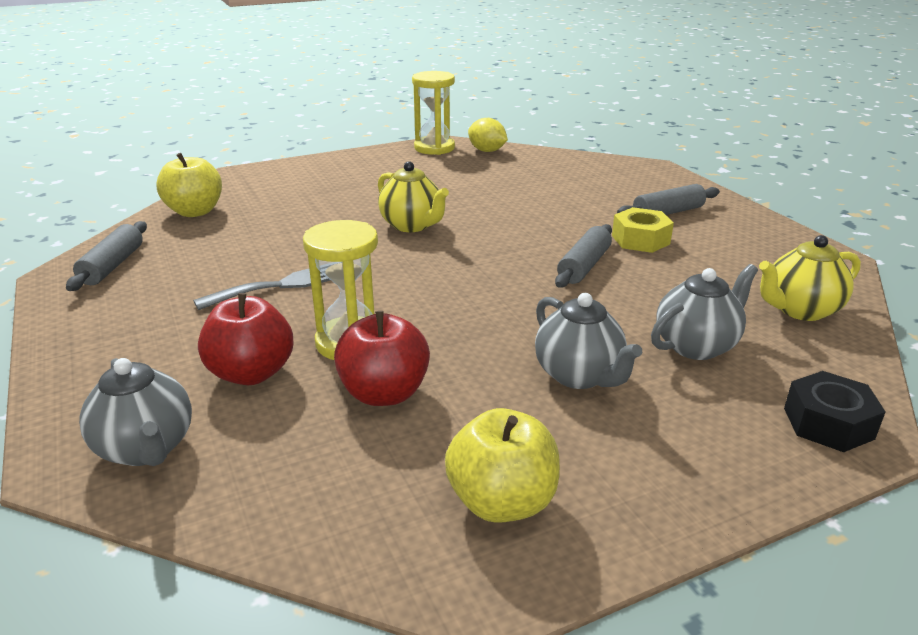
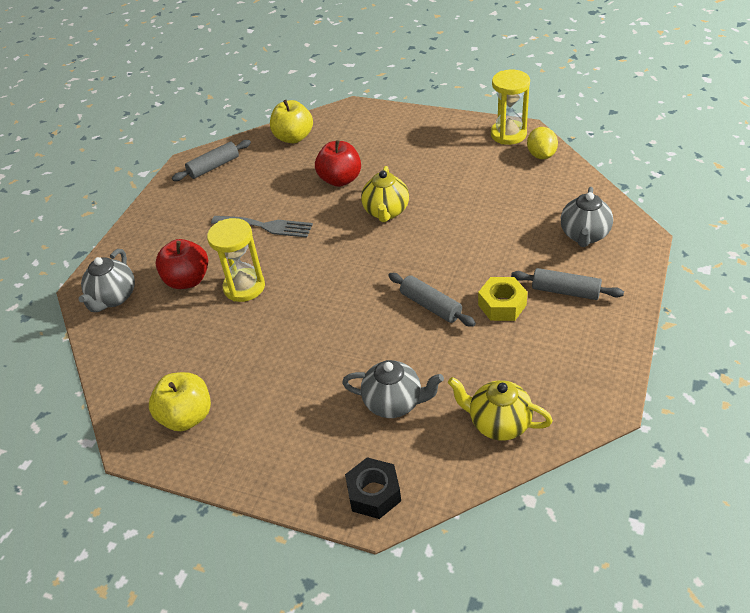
camera: 50 degrees right, 15 degrees up
(384, 393) = (219, 328): red apple -> red apple (340, 180)
(579, 375) = (309, 378): grey teapot -> grey teapot (584, 235)
(584, 266) = (430, 306): grey rolling pin -> grey rolling pin turned 60 degrees clockwise

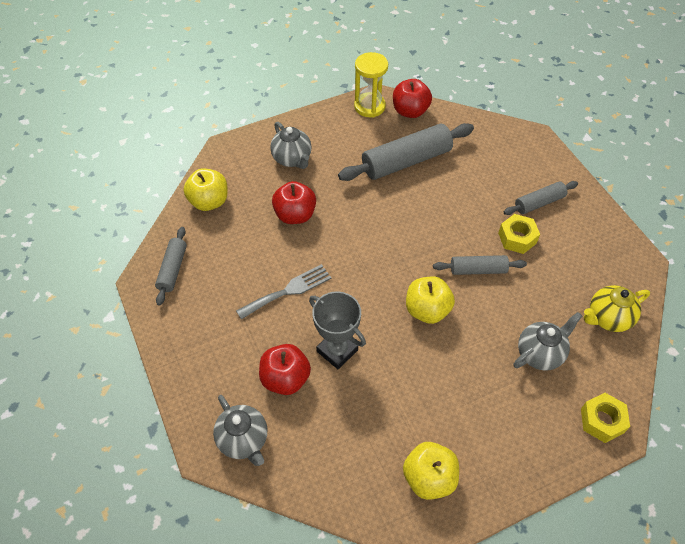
camera: 50 degrees left, 10 degrees up
(244, 287) = (337, 350): yellow hourglass -> grey trophy
(346, 306) = (427, 310): none -> yellow apple
(374, 493) = (602, 421): black nut -> yellow nut
(386, 212) = (362, 220): yellow teapot -> none
(483, 191) = (406, 161): none -> grey rolling pin
(541, 155) = (410, 111): yellow lemon -> red apple
(584, 235) = (504, 156): grey teapot -> grey teapot (292, 159)

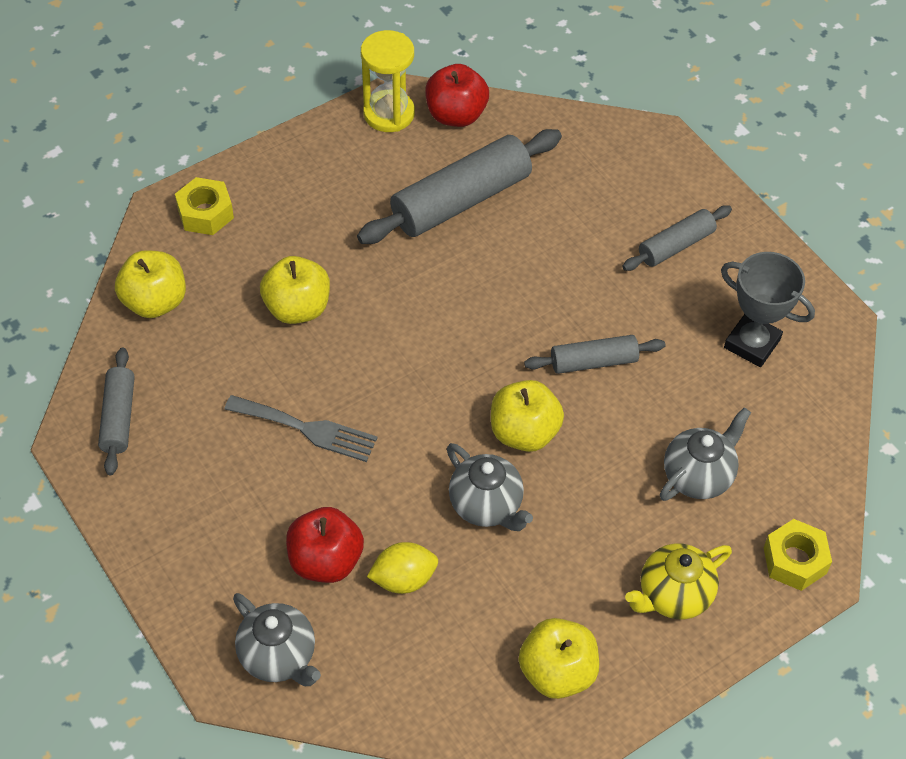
camera: 10 degrees left, 0 degrees up
(288, 291) = (307, 429): grey fork -> grey fork turned 60 degrees clockwise
(292, 159) = (277, 216): grey teapot -> grey teapot (486, 506)
(295, 215) = (297, 308): red apple -> yellow apple
(334, 398) = (403, 579): none -> yellow lemon
(337, 350) = (397, 509): grey trophy -> grey trophy (752, 343)
(517, 238) = (647, 305): yellow nut -> yellow nut (205, 213)
(608, 318) = (792, 412): yellow teapot -> yellow teapot (673, 595)

